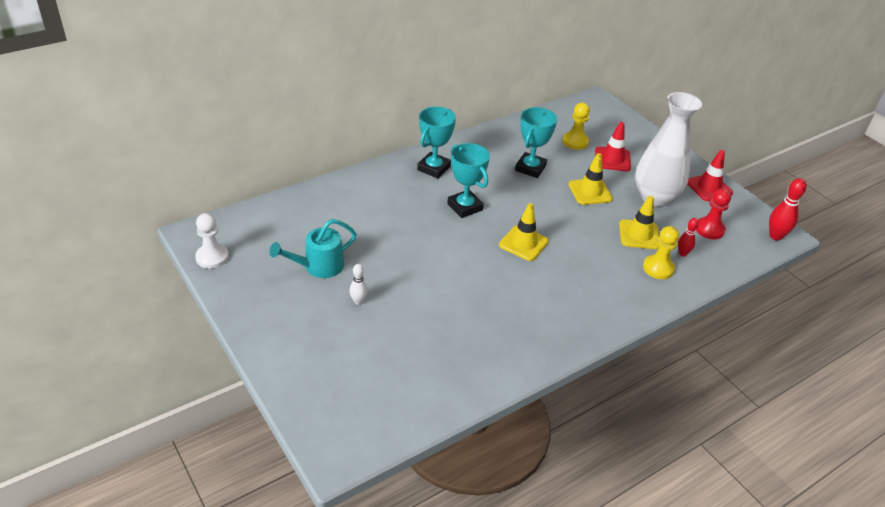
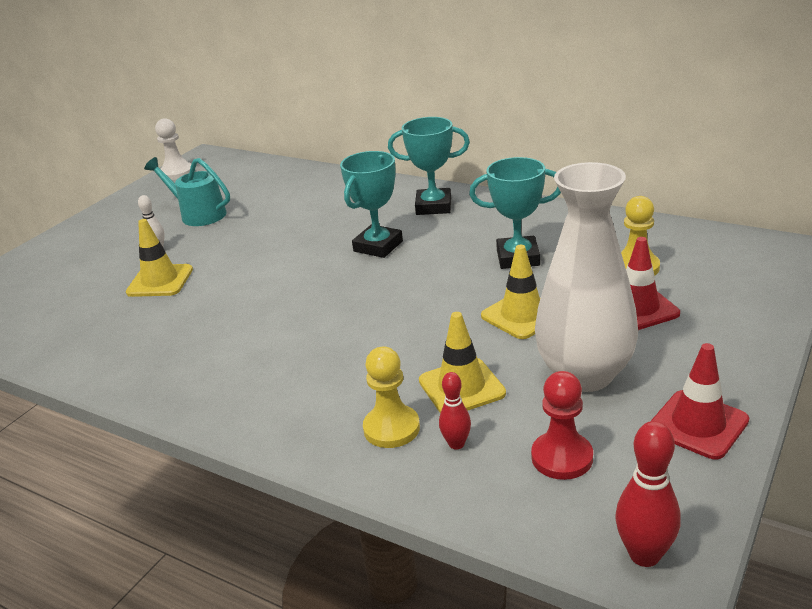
camera: 70 degrees right, 10 degrees down
(523, 243) = (343, 303): yellow traffic cone -> yellow traffic cone (160, 281)

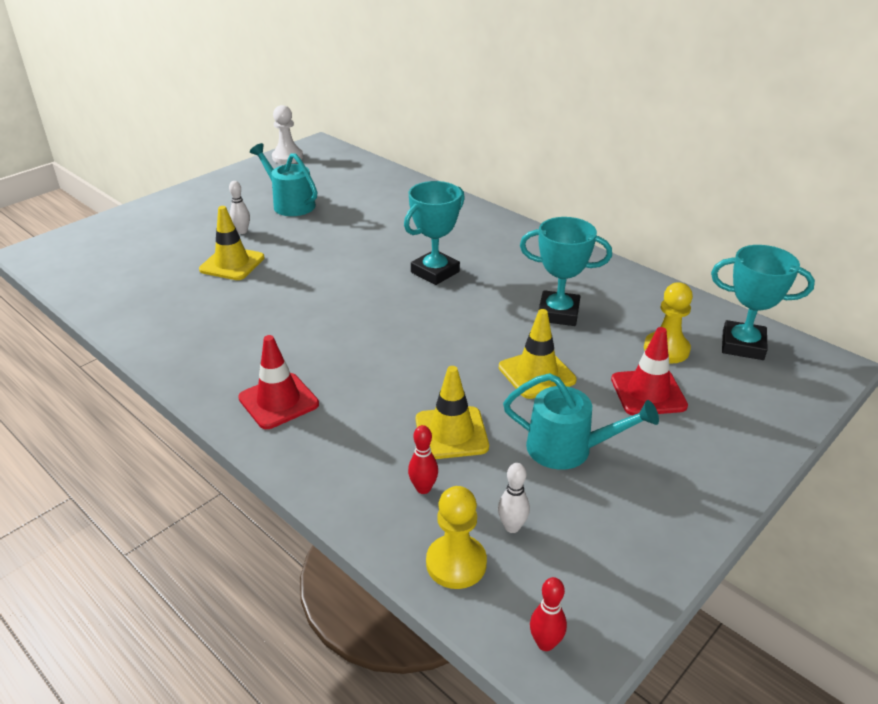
camera: 10 degrees right, 5 degrees up
(391, 428) = (373, 458): yellow pawn -> yellow pawn (456, 563)
(433, 206) = (502, 242): turquoise trophy -> turquoise trophy (742, 345)
(562, 457) = (512, 527): red pawn -> white bowling pin
(584, 375) = (569, 449): white vase -> turquoise watering can
(644, 555) = (545, 643): red bowling pin -> red bowling pin, size x0.62
(698, 424) = (653, 527): red traffic cone -> red traffic cone (278, 401)

